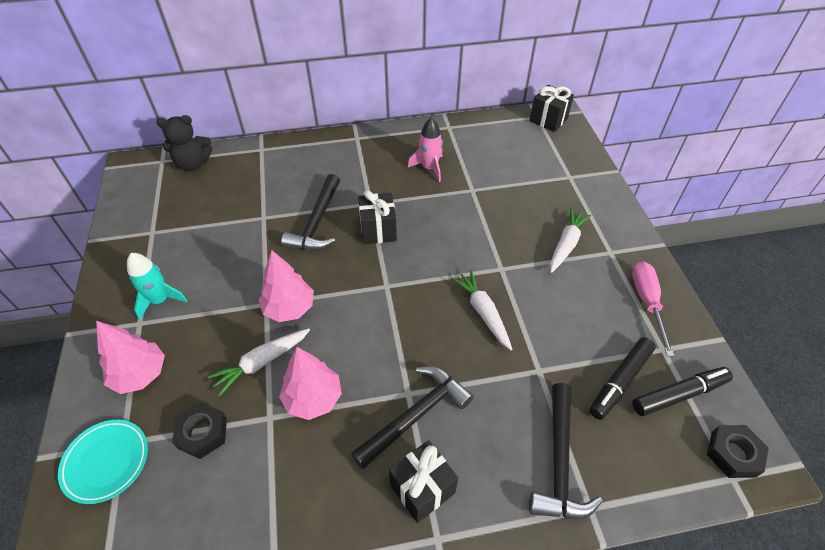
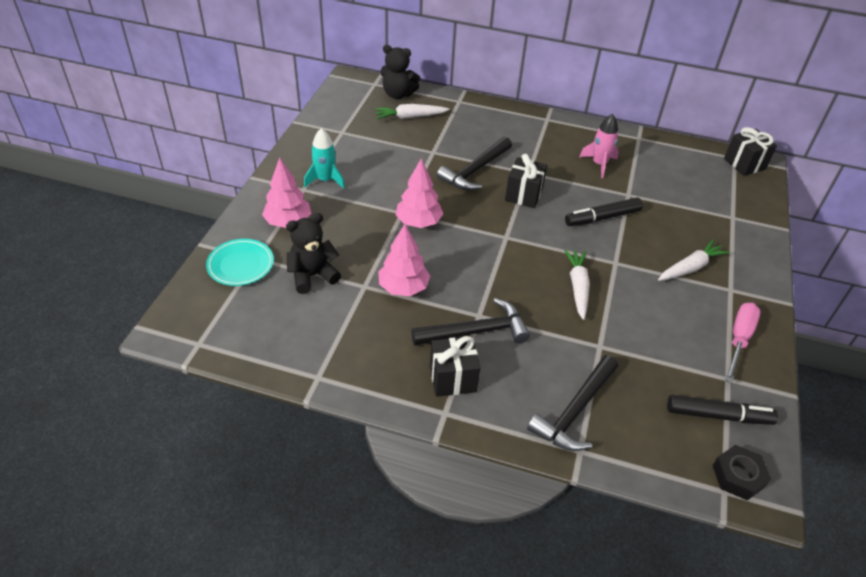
camera: 25 degrees right, 5 degrees down
(202, 433) = (312, 275): black nut -> black teddy bear
(261, 362) = (378, 249): white carrot -> white carrot (410, 117)
(620, 381) = (668, 383): black marker -> black marker (602, 218)

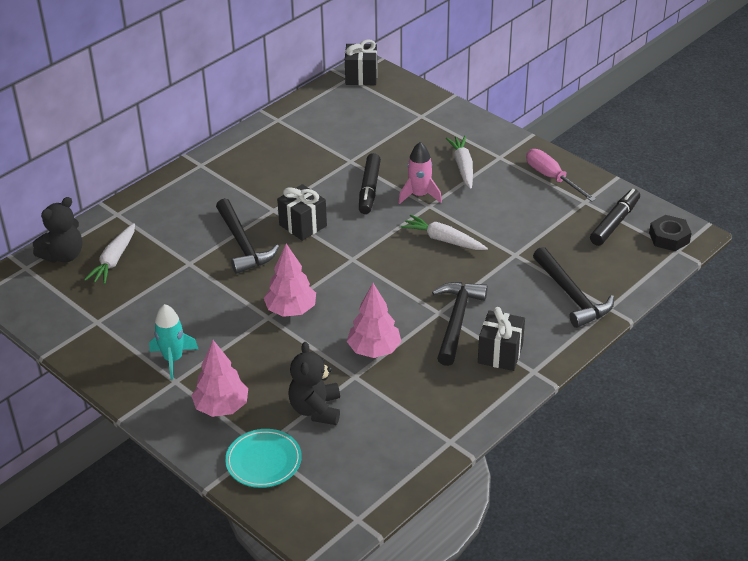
camera: 60 degrees left, 5 degrees down
(599, 164) = (296, 160): pink rocket -> pink rocket (419, 195)

